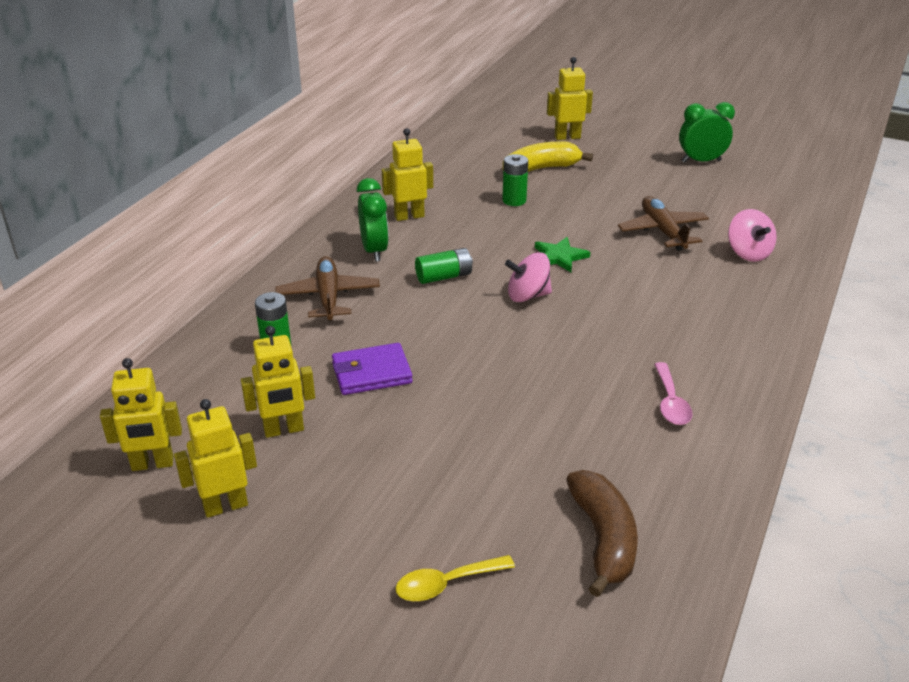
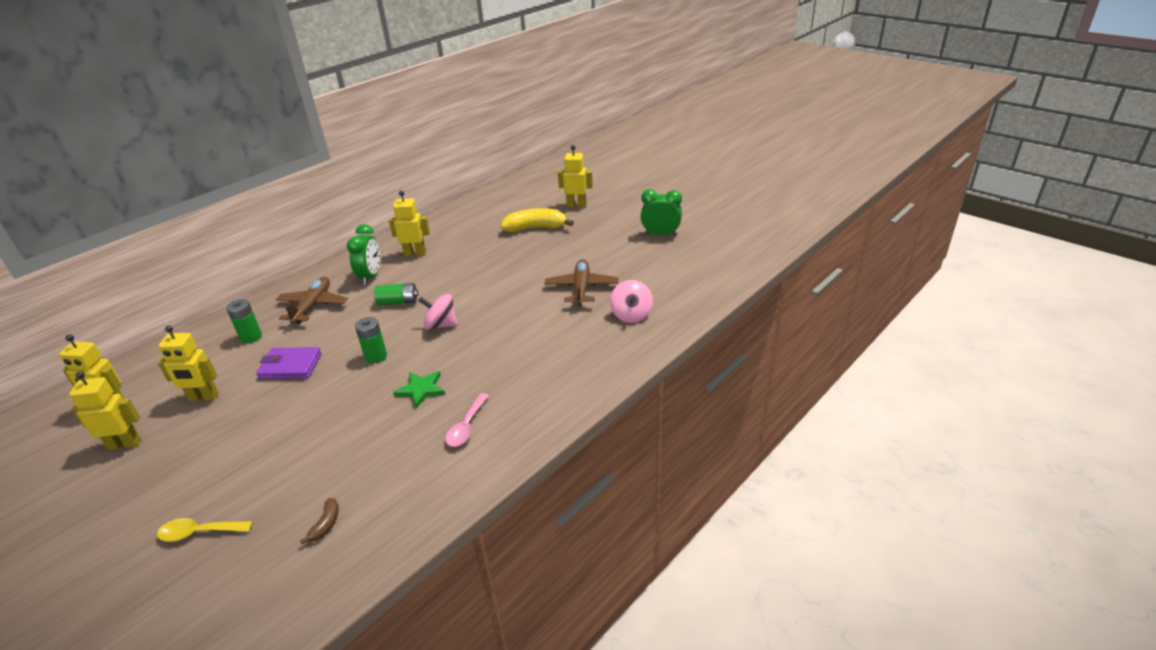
camera: 20 degrees right, 0 degrees up
(514, 200) = (495, 250): green battery -> green battery (376, 356)
(559, 257) = (489, 298): green star -> green star (421, 390)
(603, 539) = (326, 524): brown banana -> brown banana, size x0.46

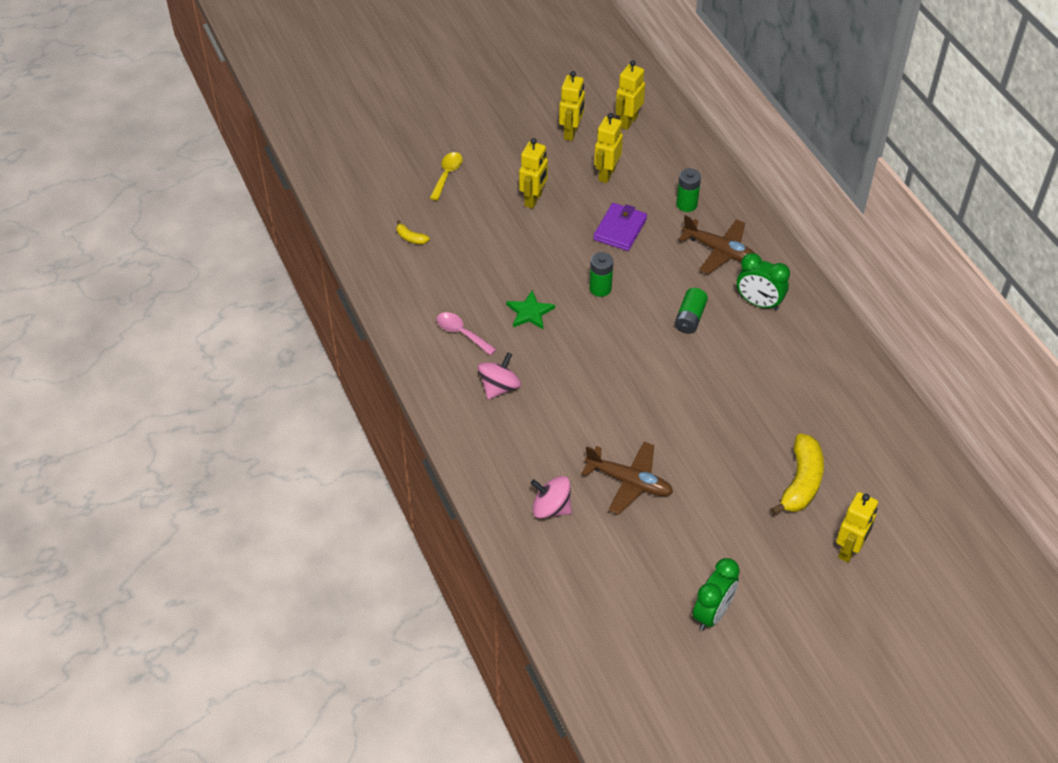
camera: 110 degrees right, 15 degrees up
(326, 524) = (411, 238): brown banana -> yellow banana
(415, 253) = (793, 349): yellow robot -> yellow robot (533, 199)
(441, 325) = (625, 345): pink spinning top -> pink spinning top (499, 387)

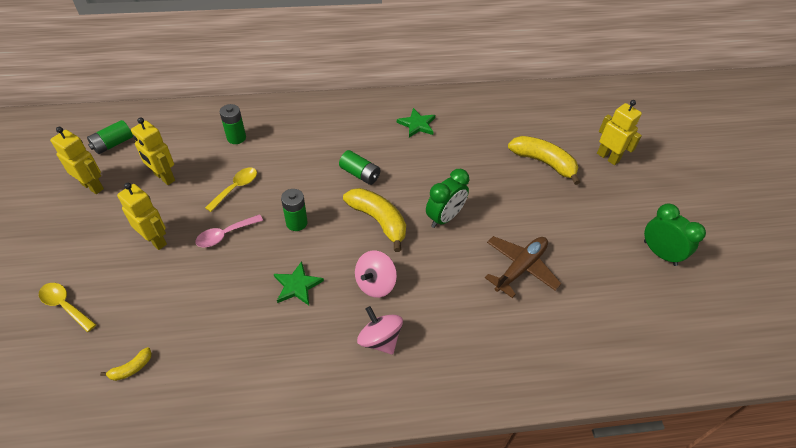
camera: 75 degrees left, 0 degrees up
(462, 333) = (295, 354): pink spoon -> pink spoon (225, 235)
(551, 508) = (537, 337): pink spinning top -> pink spinning top (375, 284)
(620, 229) = (236, 188): purple wallet -> yellow spoon
(628, 122) = (113, 144): yellow robot -> green battery
(634, 350) = (378, 221): none -> yellow banana
(720, 251) = (299, 134): brown plane -> none
(758, 303) = (364, 130): green clock -> green clock (444, 217)
(796, 348) = (417, 124): none -> green star

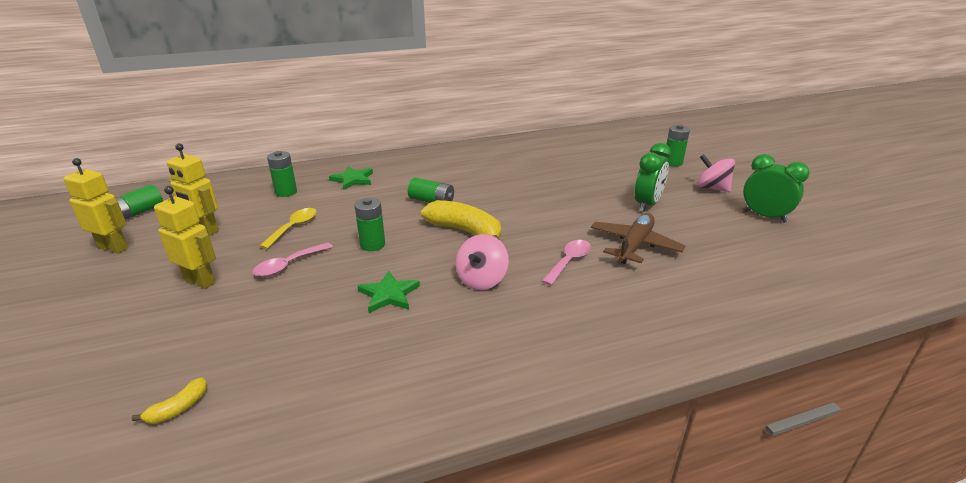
camera: 10 degrees left, 20 degrees down
(65, 306) = (76, 359): yellow spoon -> none
(380, 339) = (506, 325): pink spinning top -> pink spinning top (711, 188)
(417, 124) = (478, 163): green star -> green star (353, 179)
(444, 217) = (535, 220): green clock -> green clock (647, 204)
(455, 277) = (569, 262): none -> pink spoon
(543, 163) = (614, 172): yellow banana -> none
(608, 157) = (672, 162): yellow robot -> green battery

